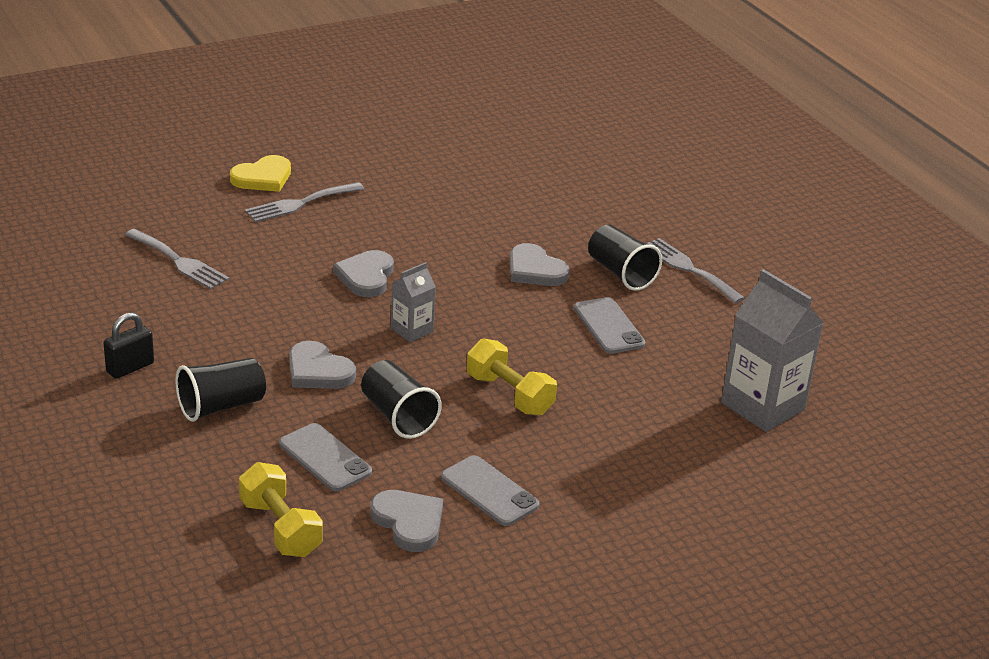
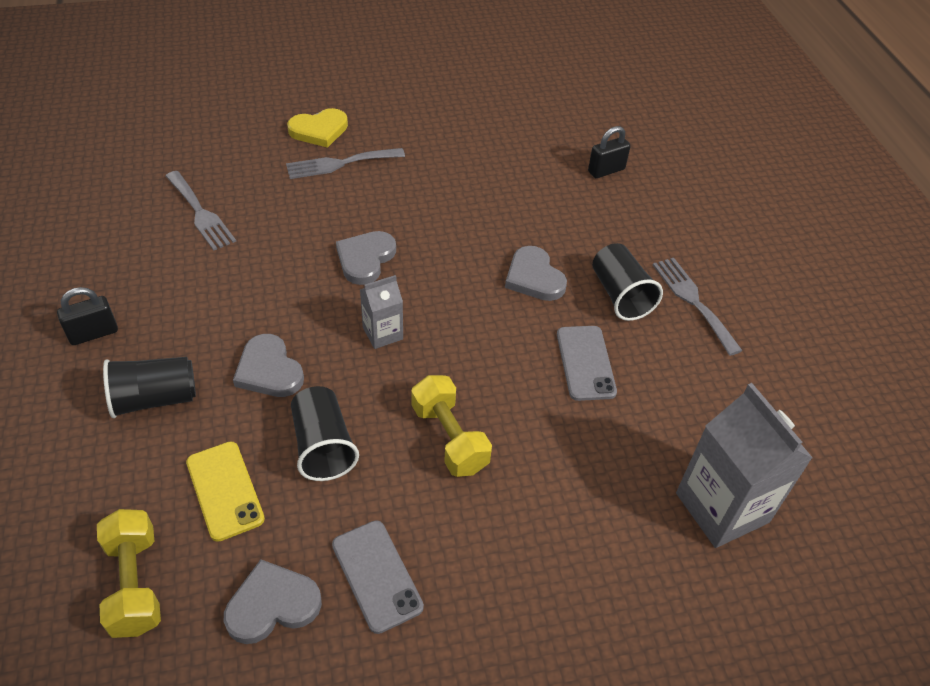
camera: 15 degrees right, 15 degrees up
(325, 458) = (224, 490): grey phone -> yellow phone
(409, 522) = (272, 605): grey heart -> grey heart turned 90 degrees counterclockwise
(569, 177) = (606, 170): none -> black padlock

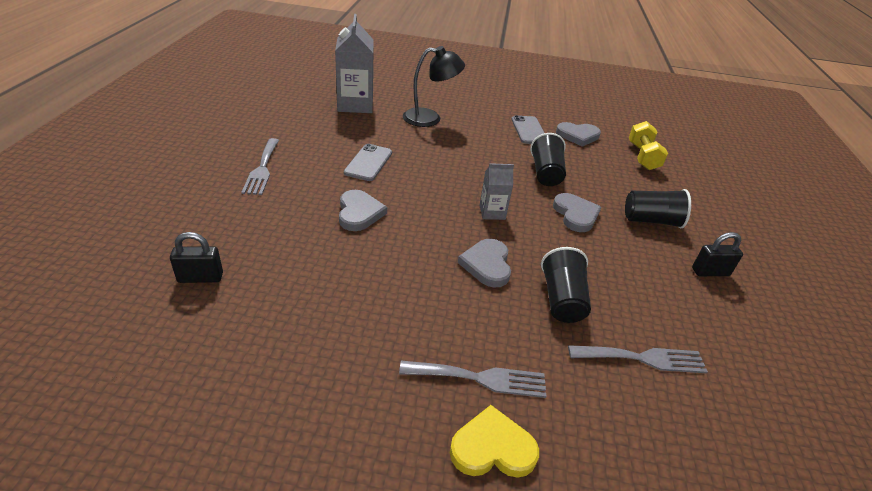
camera: 160 degrees left, 10 degrees down
(200, 213) = (643, 358): grey fork -> grey fork turned 105 degrees clockwise
(224, 490) = (602, 172): yellow phone -> none
(365, 259) = (487, 265): grey heart -> grey heart turned 135 degrees clockwise
(449, 438) = (473, 158): yellow dumbbell -> none
(573, 526) = (430, 118): none -> black lamp
(620, 295) = (308, 185): black cup -> black cup (562, 300)

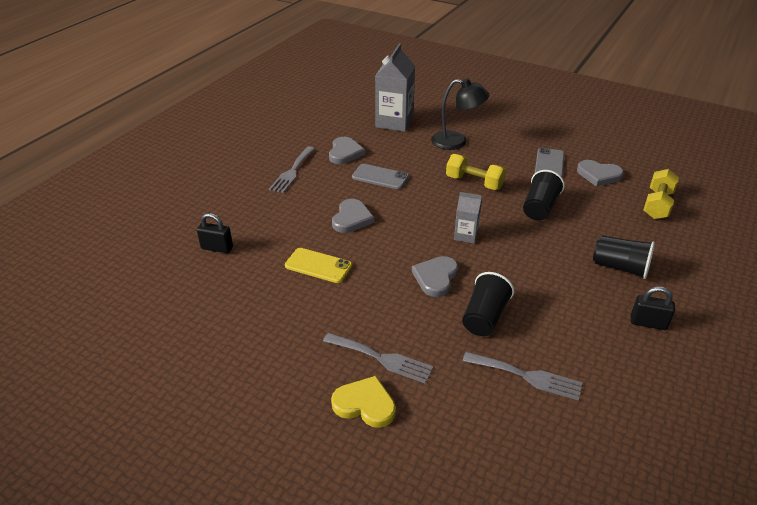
camera: 25 degrees right, 0 degrees up
(346, 276) = (318, 266): none -> yellow phone
(368, 163) = (380, 177): grey phone -> grey phone turned 75 degrees clockwise
(469, 156) = (474, 182): none -> yellow dumbbell
(575, 215) = (545, 250): grey heart -> grey heart (345, 153)

